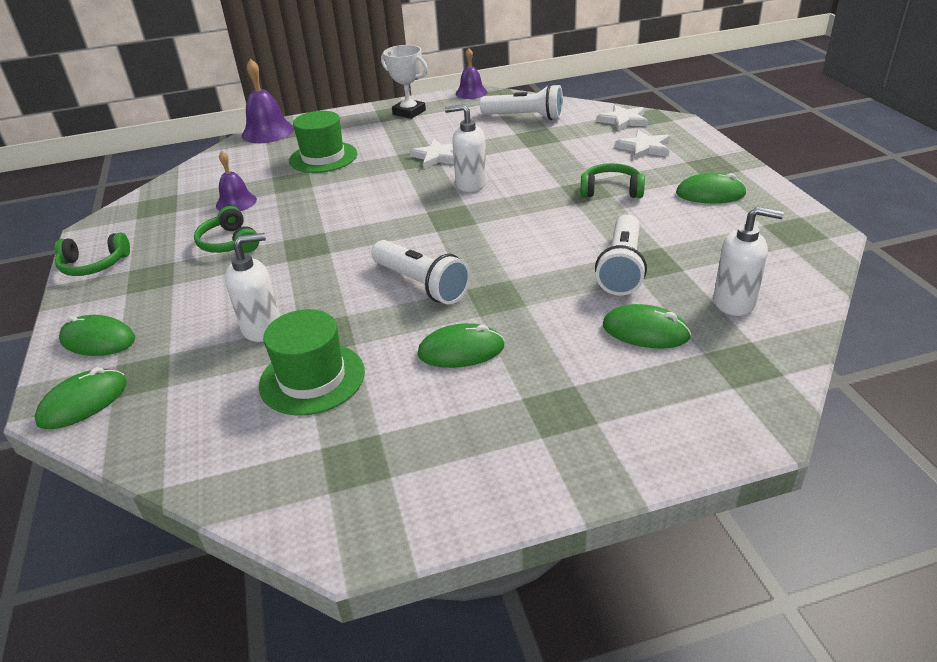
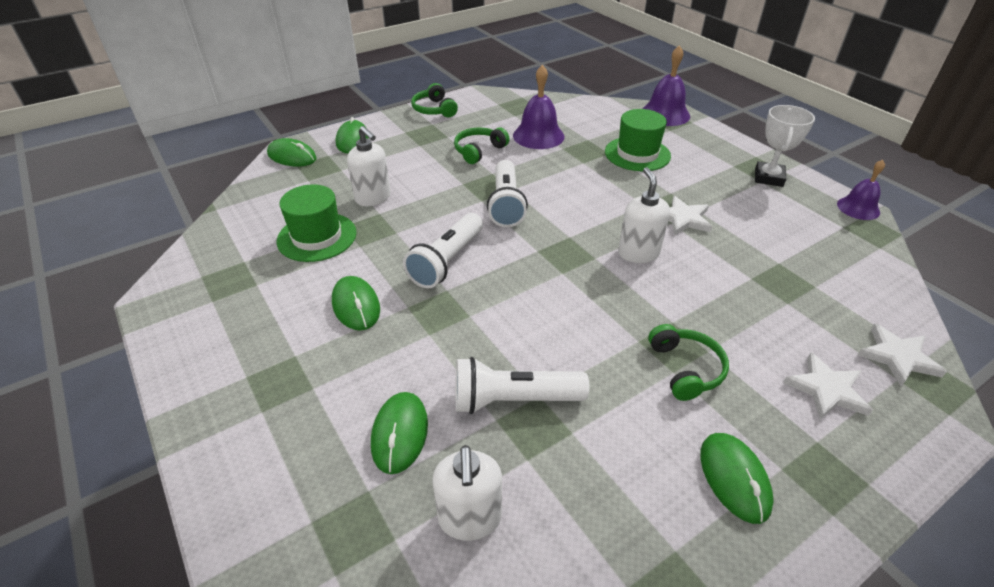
camera: 70 degrees right, 5 degrees up
(236, 202) = (538, 136): purple bell -> purple bell, size x1.54
(525, 117) = (828, 262): white flashlight -> white flashlight (505, 204)

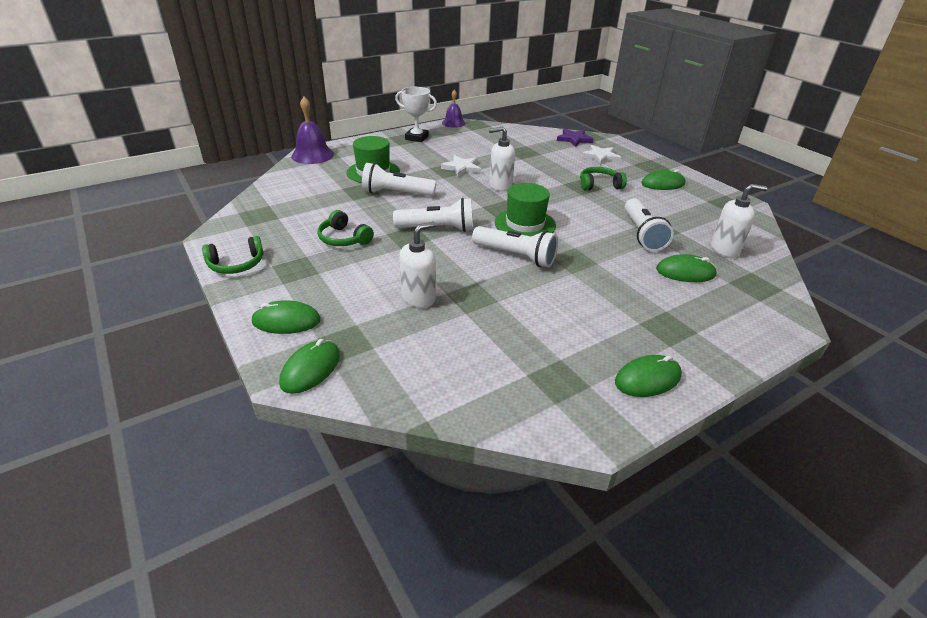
camera: 90 degrees left, 5 degrees down
(317, 237) = (484, 328): green hat -> green hat (525, 224)
(356, 305) = (576, 297): green mouse -> green mouse (647, 379)
(538, 136) = (326, 208): purple bell -> none
(586, 173) = (396, 193): none -> white flashlight
(898, 357) = (574, 139): white star -> purple star

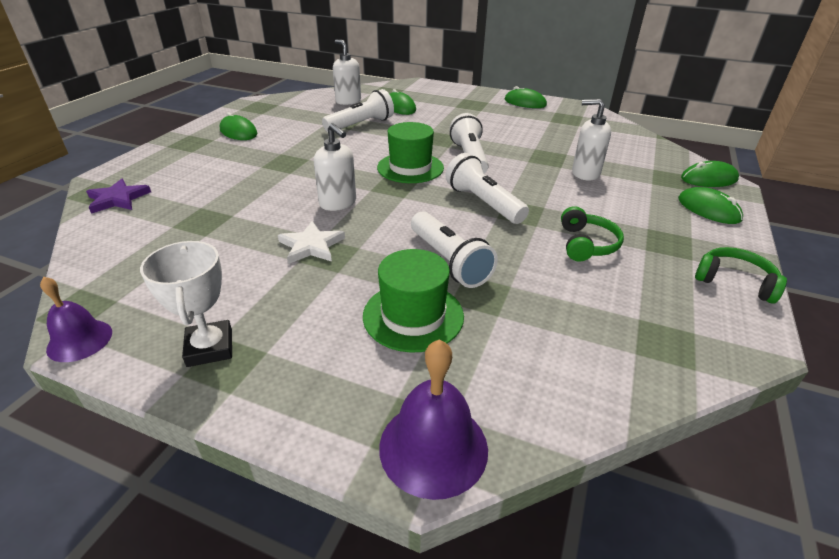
camera: 125 degrees left, 0 degrees up
(599, 185) = (274, 156): green headphones -> none
(601, 157) = (180, 170): white star -> none

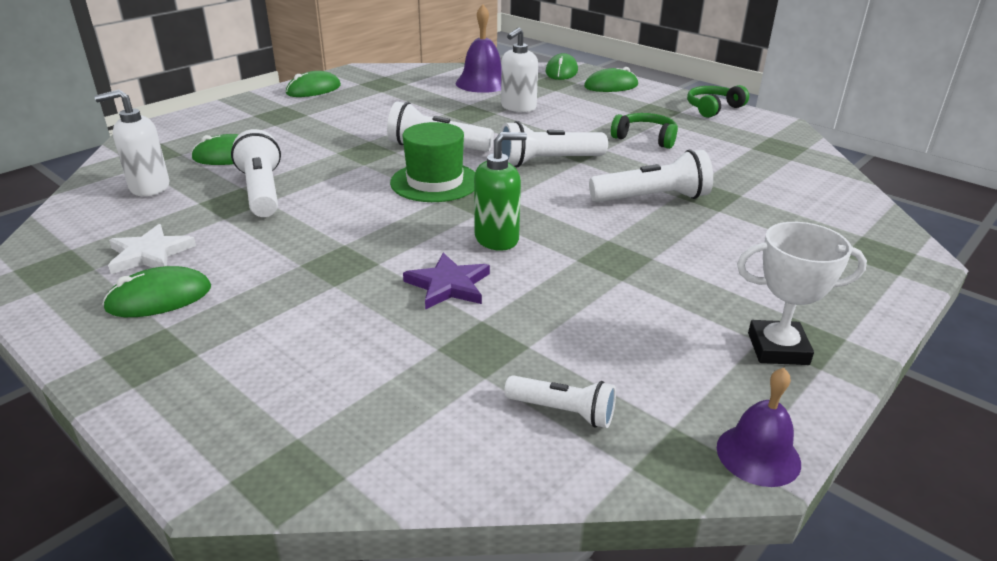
camera: 70 degrees left, 5 degrees down
(118, 199) = (341, 444): purple star -> purple star (448, 285)
(136, 257) = (563, 412): none -> white flashlight
(311, 246) = (592, 267): white star -> white star (149, 254)
(338, 203) = (497, 239): white soap dispenser -> green soap dispenser
(413, 316) = (737, 230): green hat -> none
(433, 447) = (895, 249): purple bell -> purple bell (482, 83)

